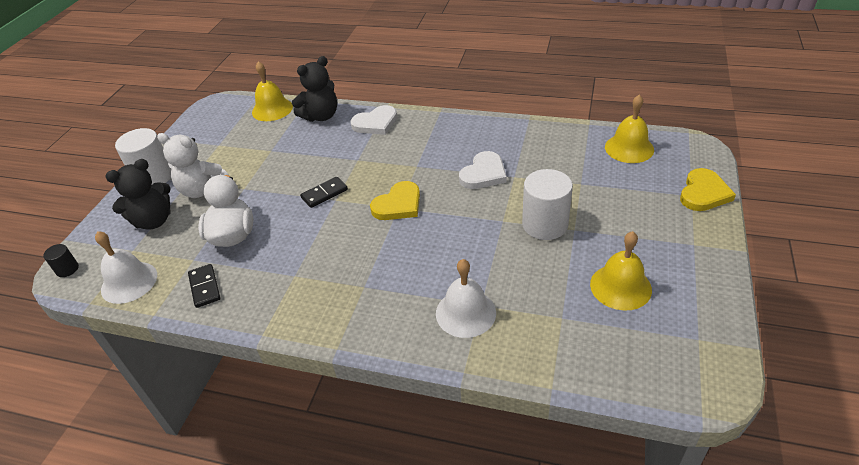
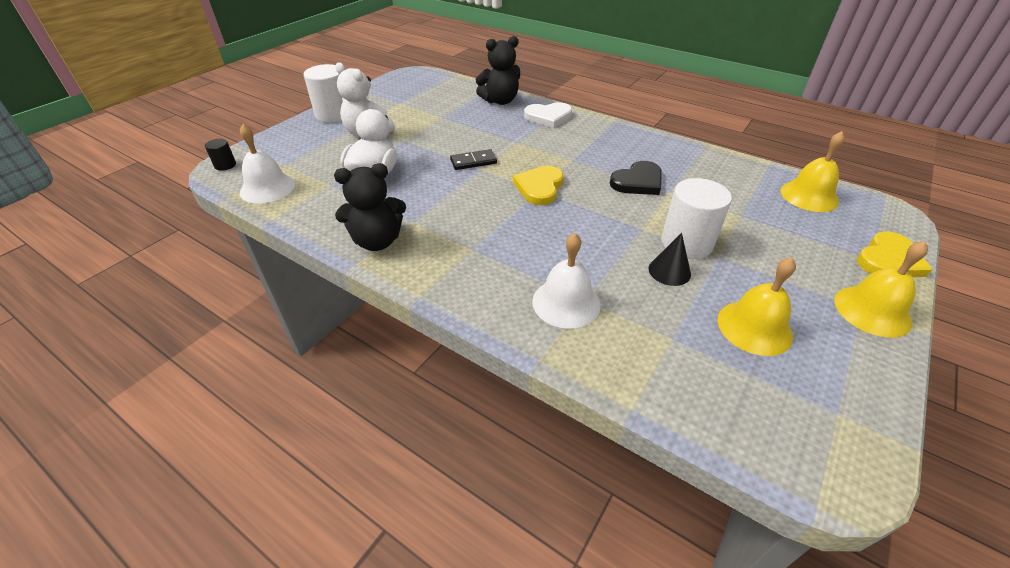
camera: 15 degrees right, 0 degrees up
(154, 221) = (314, 147): black teddy bear -> black teddy bear (377, 241)
(205, 287) = (328, 209): black domino -> none
(272, 109) = (459, 87): yellow bell -> yellow bell (872, 310)
(398, 204) = (539, 187): yellow heart -> yellow heart turned 135 degrees clockwise
(483, 173) = (638, 182): white heart -> black heart
(539, 256) = (669, 271): none -> black cone

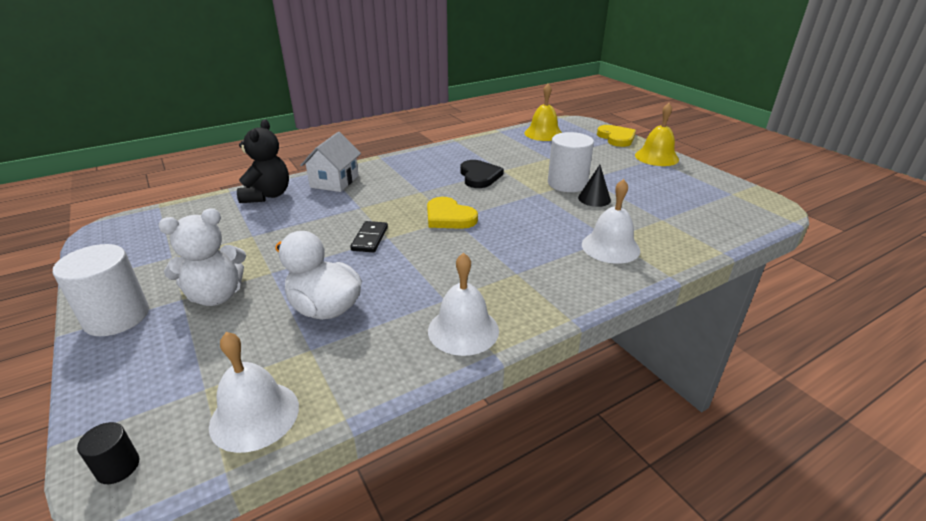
camera: 65 degrees left, 10 degrees down
(377, 241) = (463, 330): black teddy bear -> white bell
(548, 117) = (334, 181): white heart -> white house
(754, 327) = (659, 191): yellow bell -> none

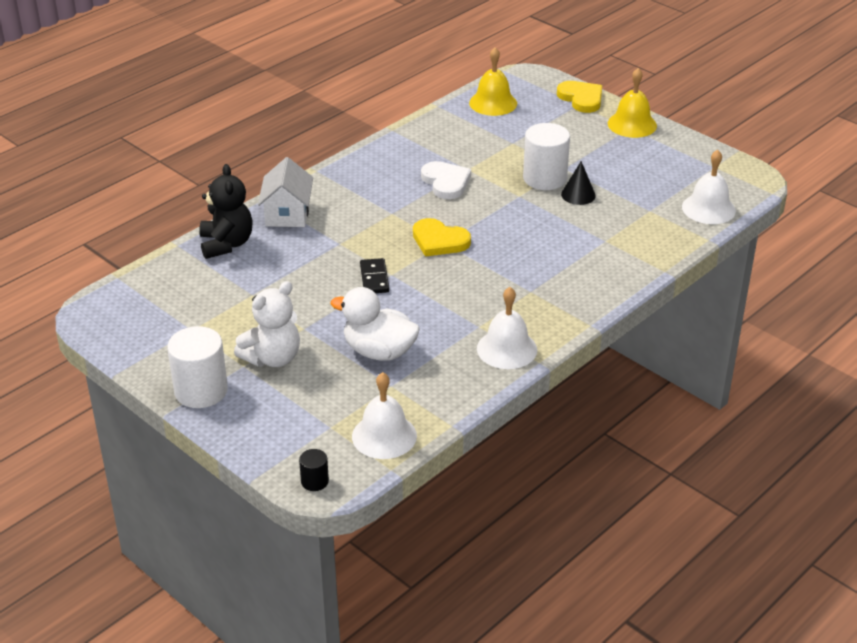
camera: 15 degrees left, 5 degrees up
(479, 176) = (446, 182): black heart -> white heart
(610, 247) = (607, 250): white bell -> white bell (708, 208)

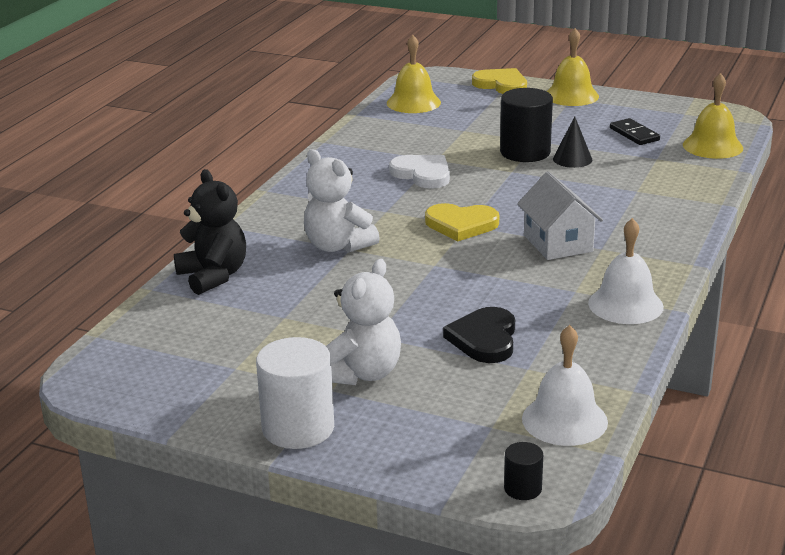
camera: 20 degrees left, 10 degrees down
(287, 214) = (265, 234): white house -> white house (558, 243)
(333, 238) = (338, 246): none -> white teddy bear
(374, 278) = (418, 272): black domino -> black domino (634, 134)
(379, 351) = (484, 339): white duck -> black heart
(544, 178) = (525, 152): white cylinder -> black cylinder
(708, 208) = (712, 146): white bell -> yellow bell

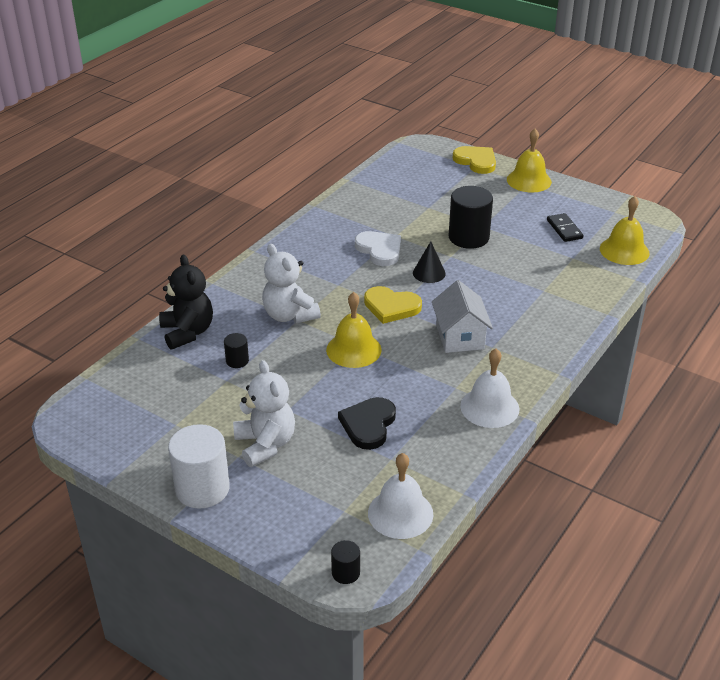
camera: 10 degrees right, 10 degrees up
(289, 296) = (237, 361): none -> black cylinder
(362, 374) = (265, 444): white teddy bear -> white teddy bear turned 60 degrees counterclockwise
(413, 102) = (398, 172): yellow bell -> yellow bell (353, 349)
(572, 159) = (504, 250): black cone -> black cone (429, 273)

